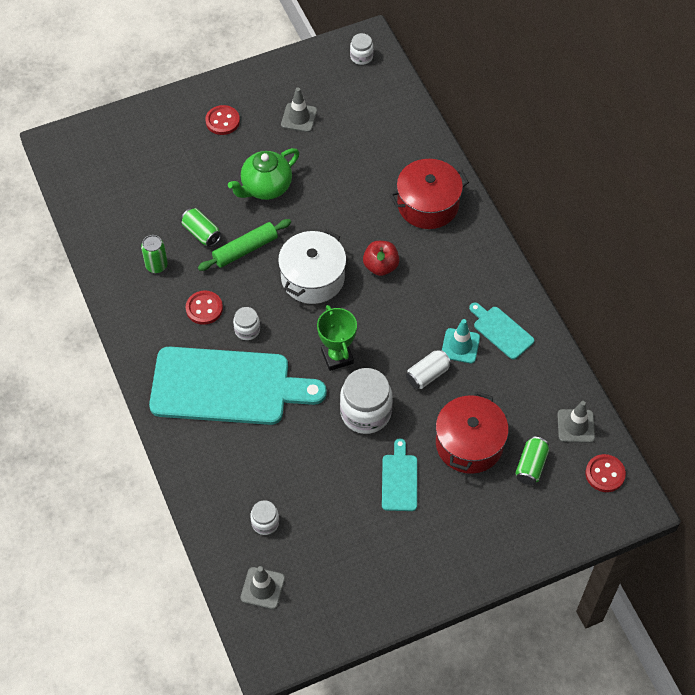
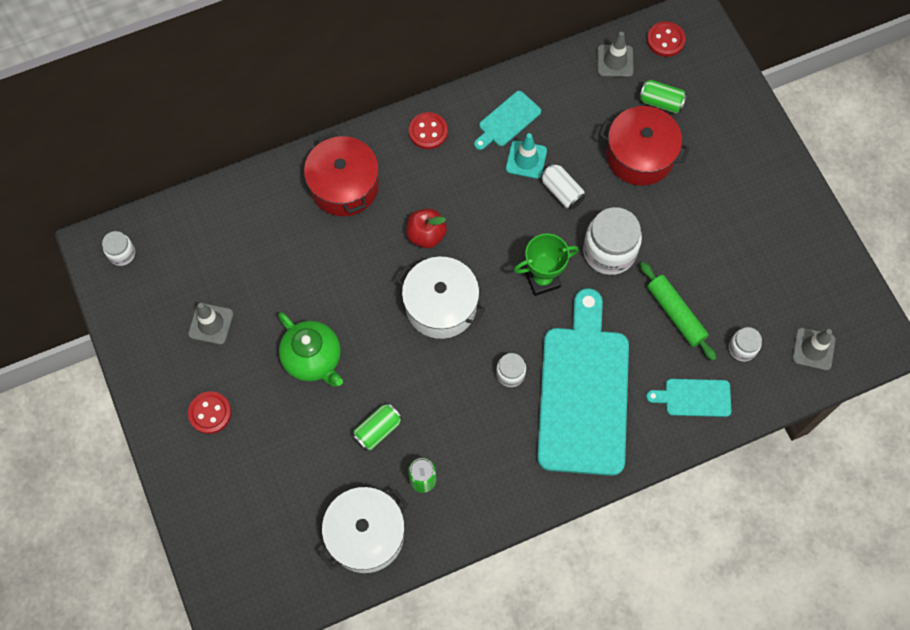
camera: 90 degrees left, 10 degrees up
(114, 227) = (366, 535): none -> white pot
(204, 308) = (482, 422): red button -> red button (428, 132)
(245, 249) = (401, 380): green rolling pin -> green rolling pin (675, 314)
(399, 480) = (684, 220): turquoise cutting board -> turquoise cutting board (694, 397)

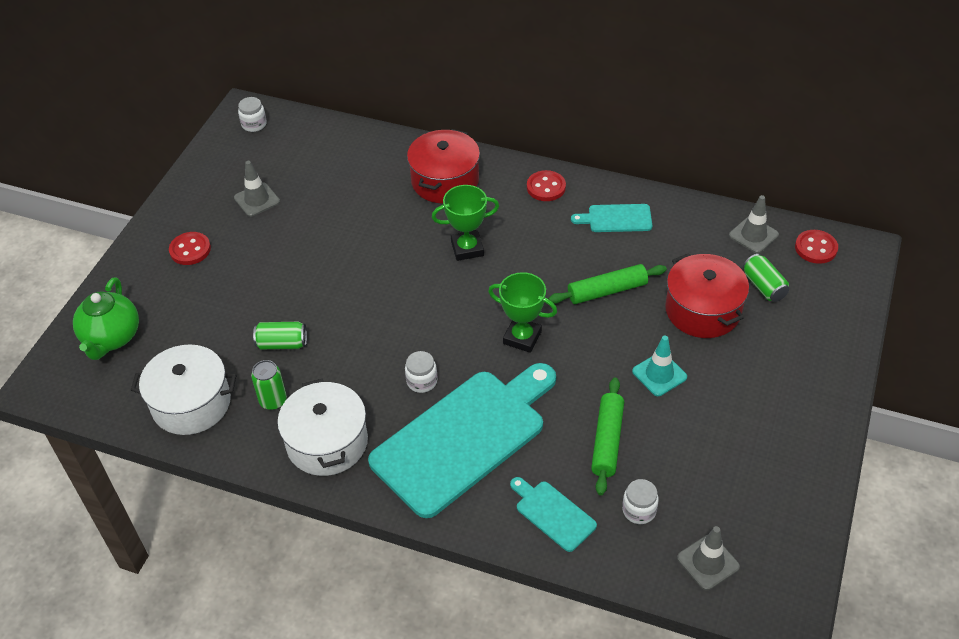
camera: 45 degrees right, 20 degrees down
(313, 359) = (295, 268): green teapot -> green teapot (111, 338)
(426, 235) = (467, 248): red apple -> green trophy
(441, 305) = (424, 299): white pot -> white pot (327, 442)
(526, 160) = (602, 252): turquoise traffic cone -> turquoise traffic cone (659, 374)
(562, 191) = (607, 291): white can -> green rolling pin
(609, 251) = (600, 357): white jar -> none

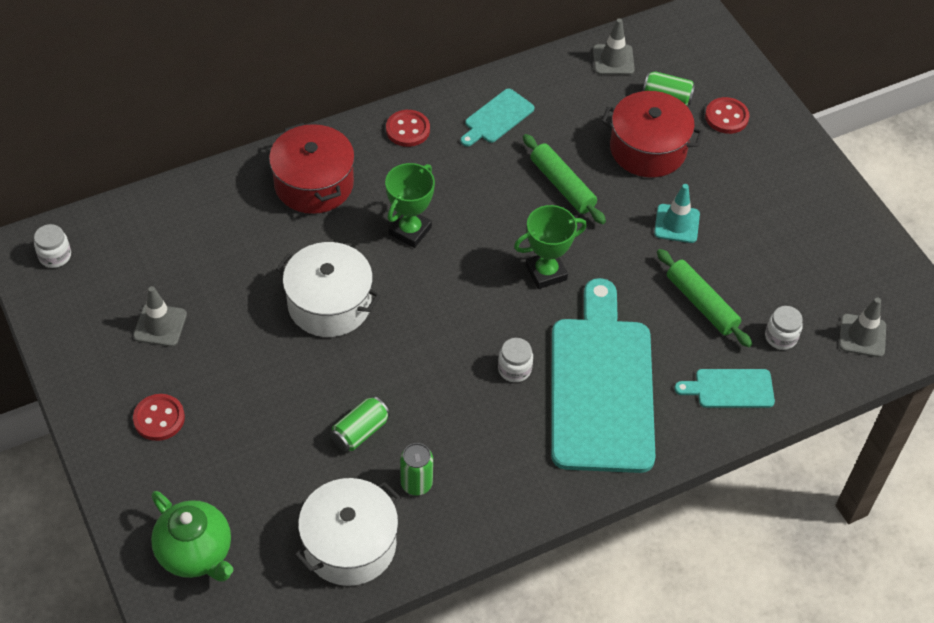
camera: 50 degrees left, 5 degrees up
(327, 442) = (504, 478): white pot -> white pot (329, 304)
(607, 291) = (562, 185): green rolling pin -> green rolling pin turned 60 degrees counterclockwise
(816, 248) = (667, 40): red button -> red button (726, 117)

